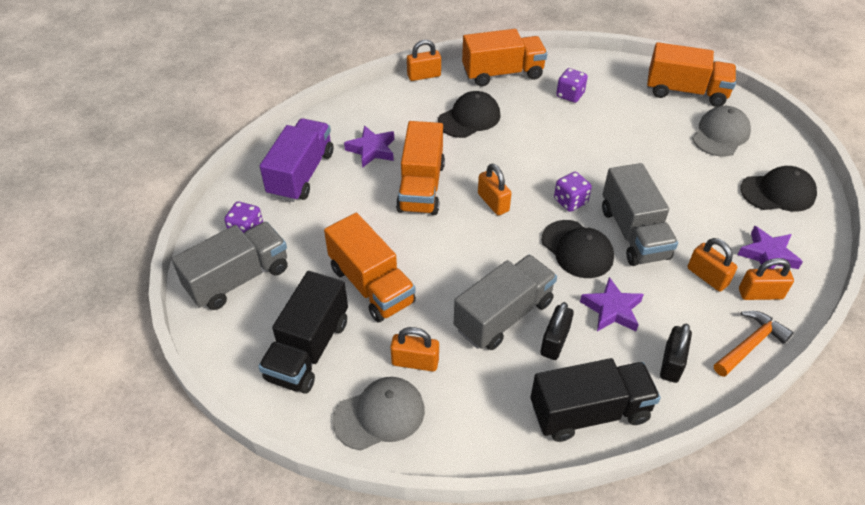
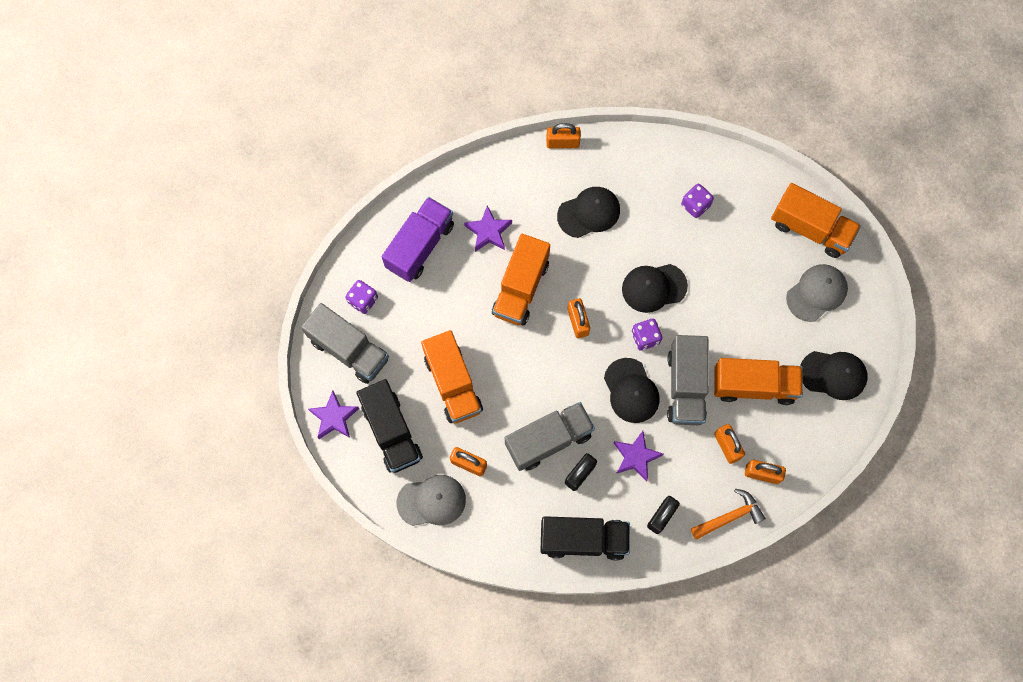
camera: 15 degrees right, 25 degrees up
(238, 279) = (349, 350): grey truck -> grey truck turned 60 degrees clockwise
(308, 349) = (391, 431): black truck -> black truck turned 60 degrees counterclockwise
(502, 73) = (640, 158): orange truck -> orange truck (753, 385)
(560, 160) = (654, 287): none -> black cap
(768, 255) = (788, 438): purple star -> purple star (334, 417)

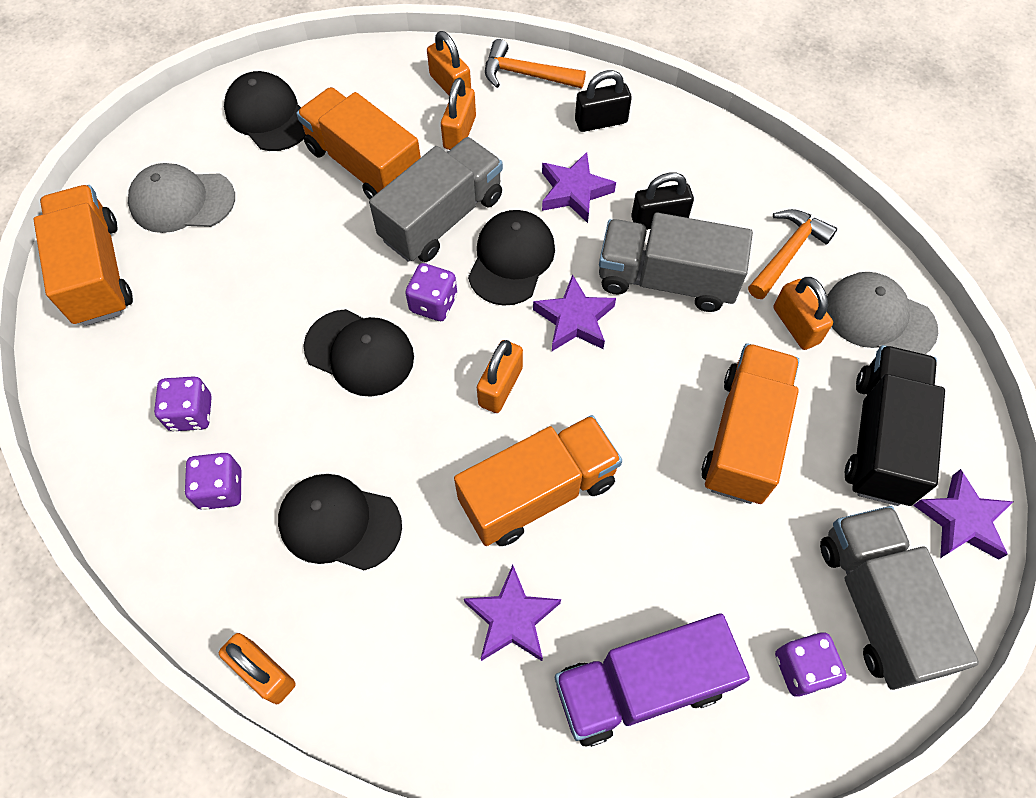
camera: 140 degrees left, 10 degrees down
(501, 506) = (787, 252): none -> orange hammer
(574, 382) = (574, 319): none -> purple star
(583, 539) = (712, 158): black truck -> none
(649, 188) = (221, 489): none -> purple dice

